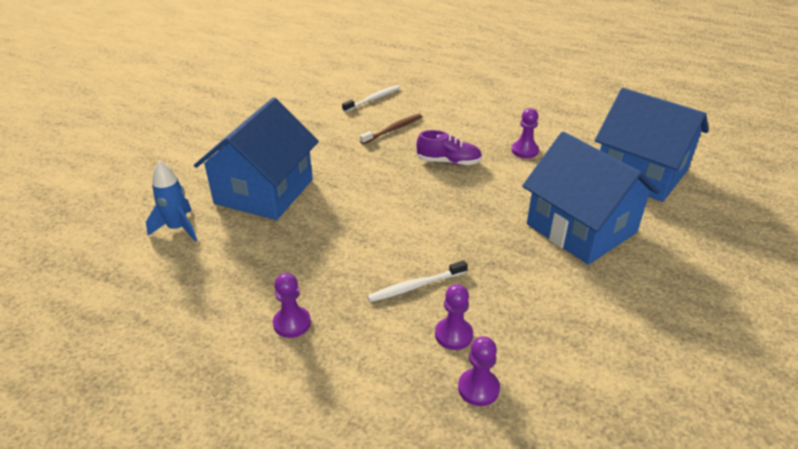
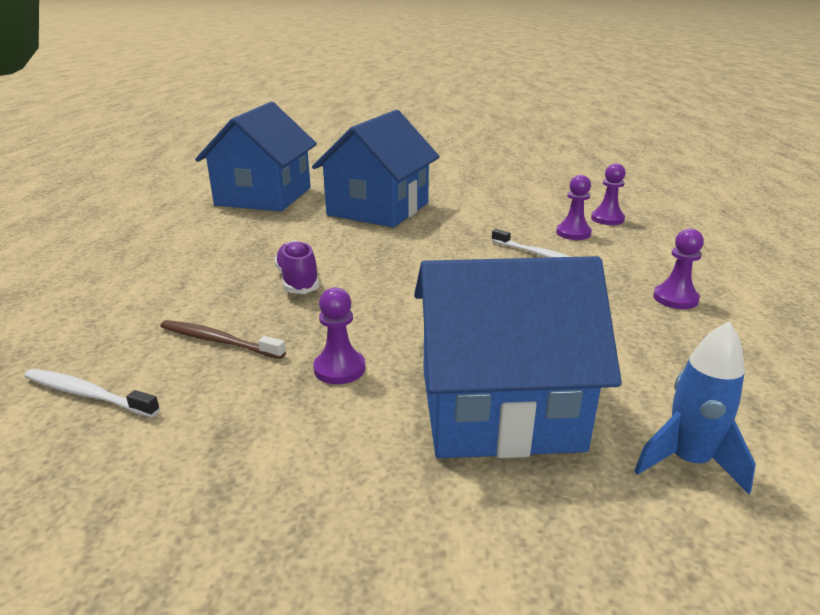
camera: 115 degrees left, 10 degrees down
(524, 151) = (244, 244): purple pawn -> purple pawn (339, 369)

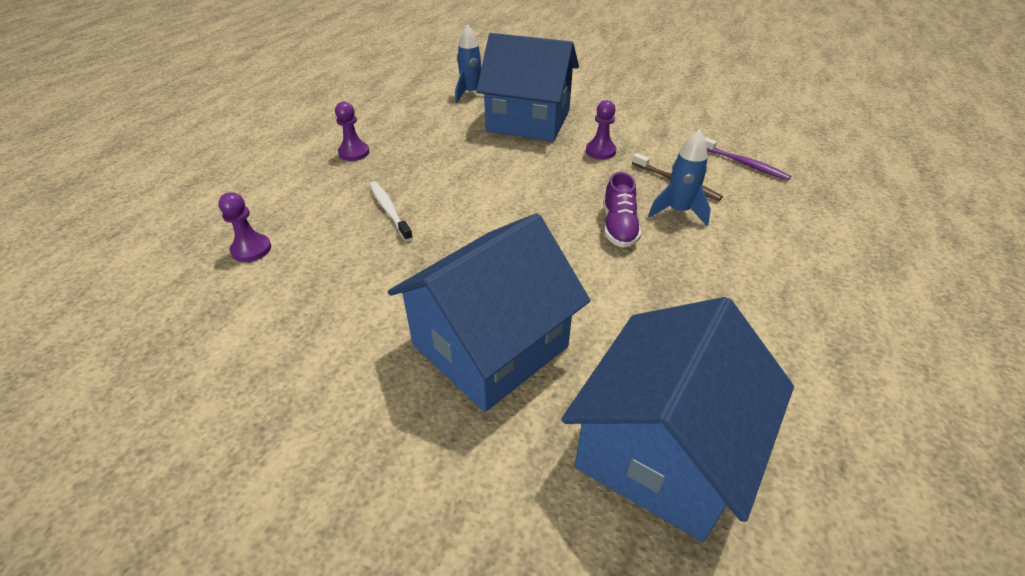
camera: 160 degrees left, 15 degrees up
(87, 394) = (744, 164): white toothbrush -> purple toothbrush
(226, 306) = (678, 211): none -> blue rocket
(573, 233) = (319, 234): purple pawn -> none

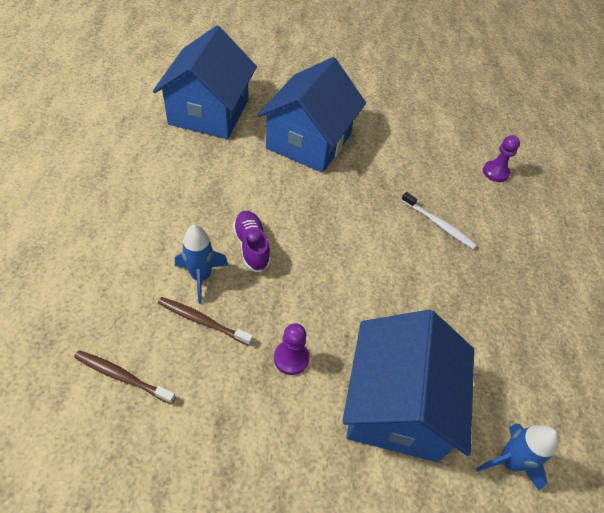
camera: 155 degrees right, 10 degrees up
(354, 153) = (530, 289): purple pawn -> none
(528, 120) = (397, 405): blue house -> blue house turned 75 degrees counterclockwise
(744, 164) = (122, 376): purple toothbrush -> brown toothbrush

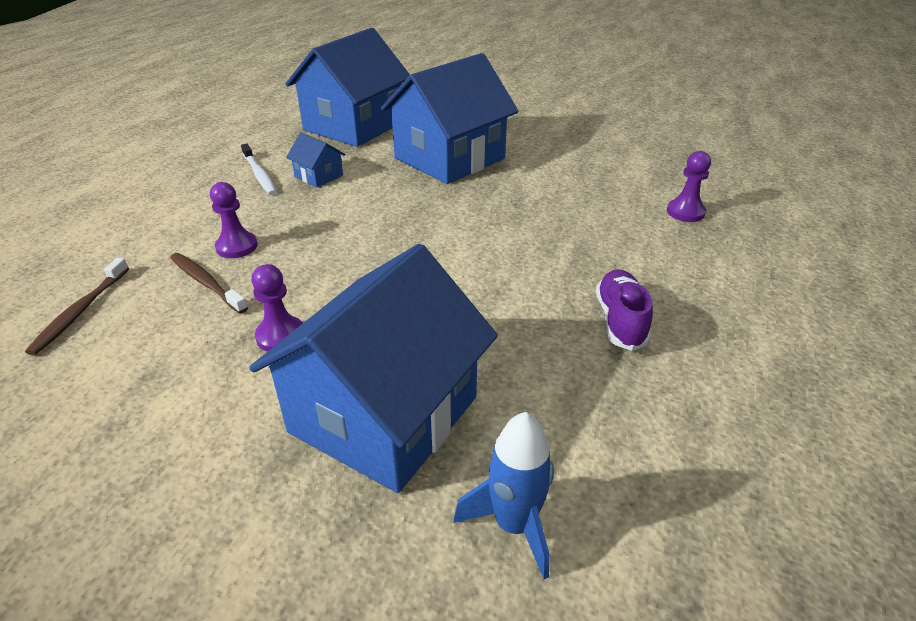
camera: 25 degrees right, 15 degrees down
(122, 376) = (80, 312): brown toothbrush -> brown toothbrush turned 120 degrees counterclockwise
(201, 277) = (237, 247): blue rocket -> purple pawn
(216, 181) = (318, 176): none -> blue house
(251, 246) = (314, 231): purple shoe -> purple shoe (620, 321)
(439, 225) = (570, 248): white toothbrush -> white toothbrush (259, 175)

